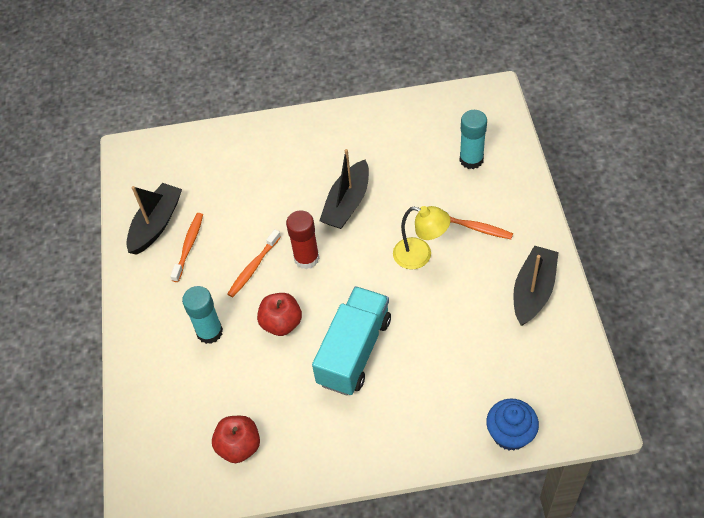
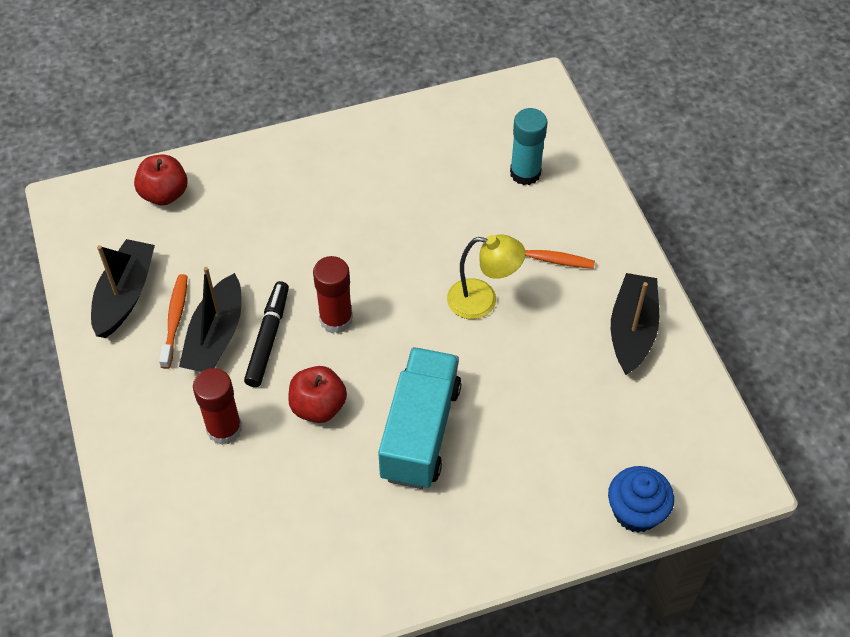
camera: 15 degrees left, 0 degrees up
(209, 332) = (224, 429): turquoise glue stick -> red glue stick
(239, 446) = (291, 573): red apple -> red apple (164, 194)
(253, 267) = (268, 338): orange toothbrush -> black marker
(347, 203) = (376, 243): black boat -> black boat (216, 336)

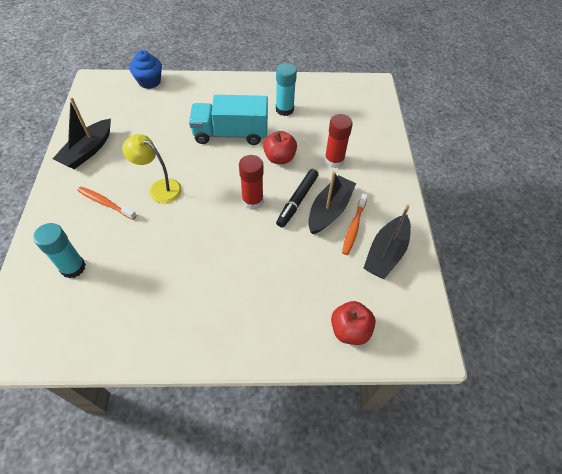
camera: 165 degrees left, 0 degrees up
(342, 520) = (284, 109): none -> turquoise glue stick
(420, 432) = (231, 134): turquoise truck -> turquoise truck turned 60 degrees clockwise

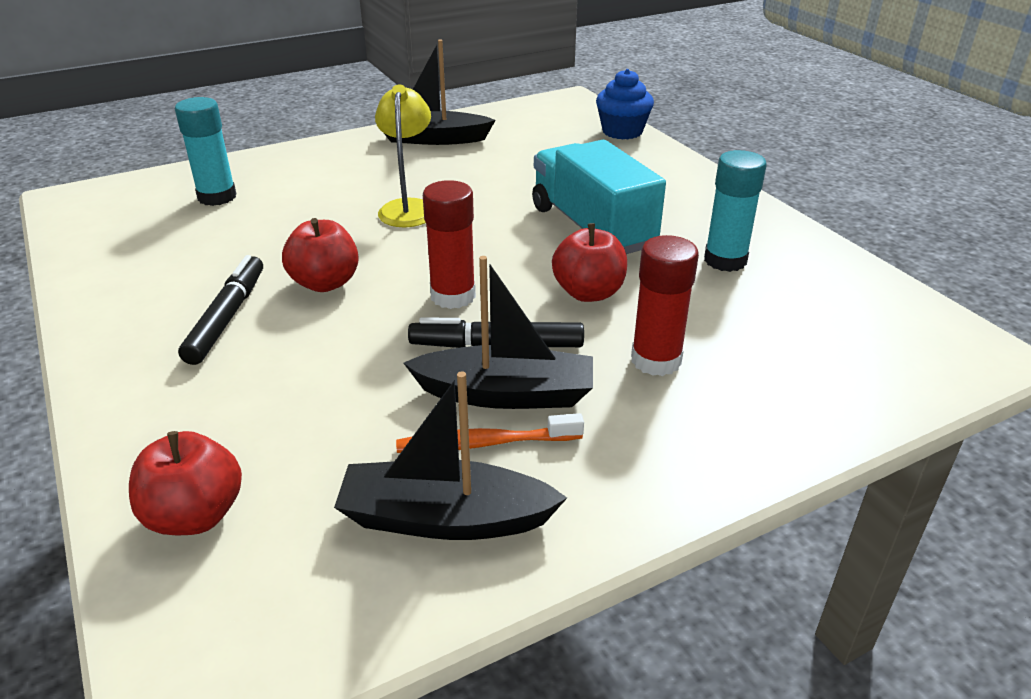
camera: 65 degrees right, 20 degrees down
(105, 203) = (345, 180): orange toothbrush -> none
(209, 243) = (325, 283): none -> red apple
(213, 290) = (227, 317): none -> black marker

